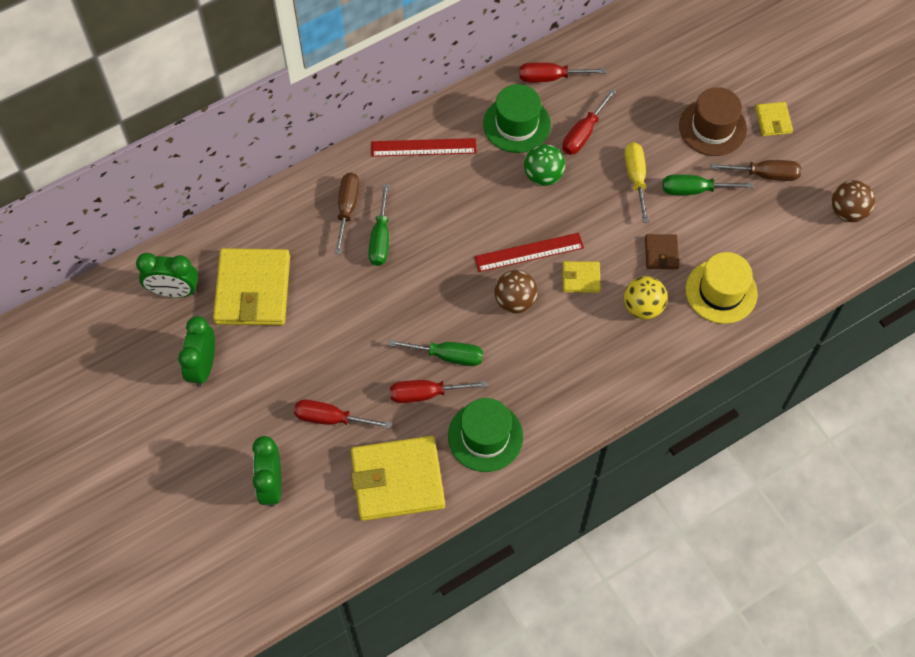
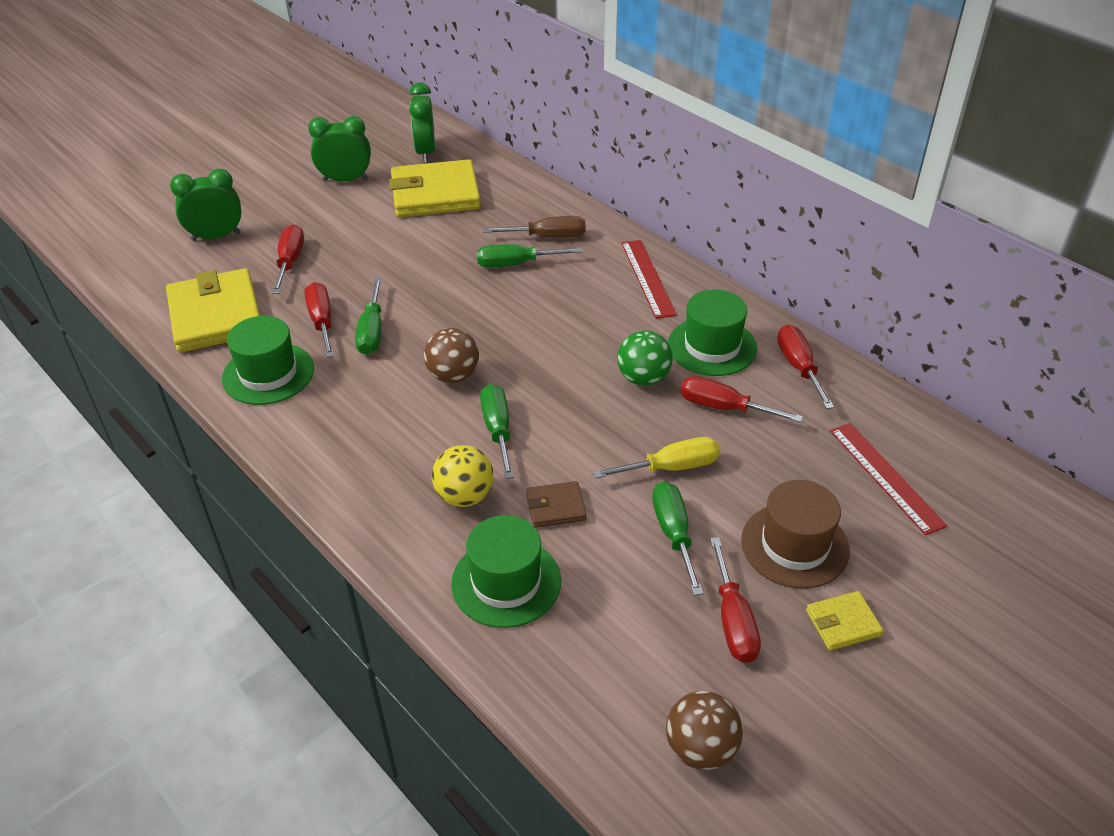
camera: 80 degrees right, 20 degrees down
(529, 252) = (526, 379): red ruler -> red ruler (885, 477)
(581, 278) = (498, 430): yellow wallet -> green screwdriver
(721, 291) = (506, 582): yellow hat -> green hat
(765, 175) = (733, 620): brown screwdriver -> red screwdriver

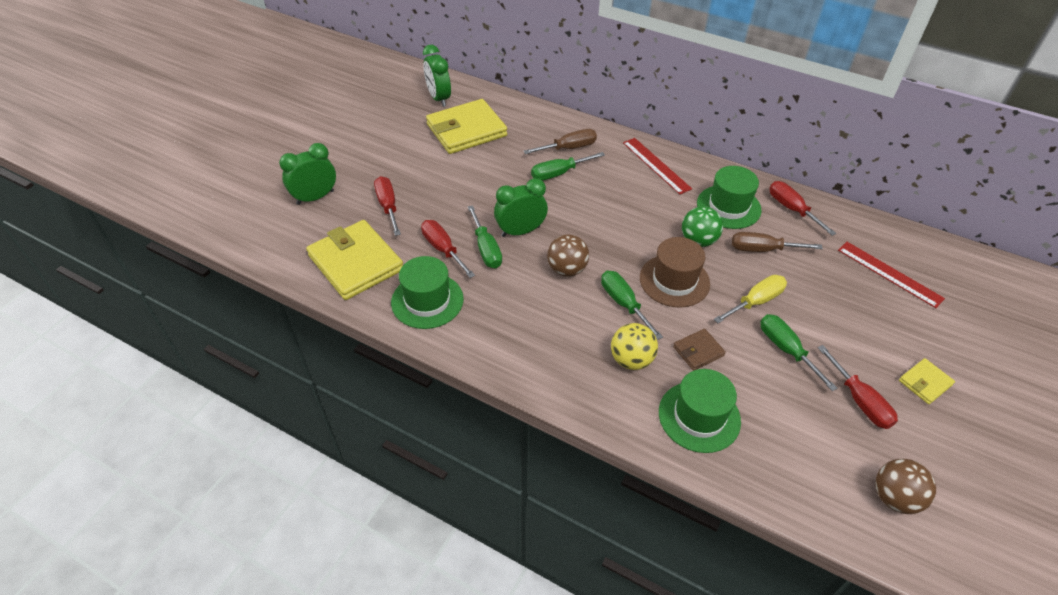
camera: 20 degrees left, 5 degrees up
(345, 180) = (390, 131): green clock -> green clock (520, 231)
(724, 407) = (762, 249): red screwdriver -> brown screwdriver
(795, 545) = (864, 337): brown hat -> brown hat (674, 280)

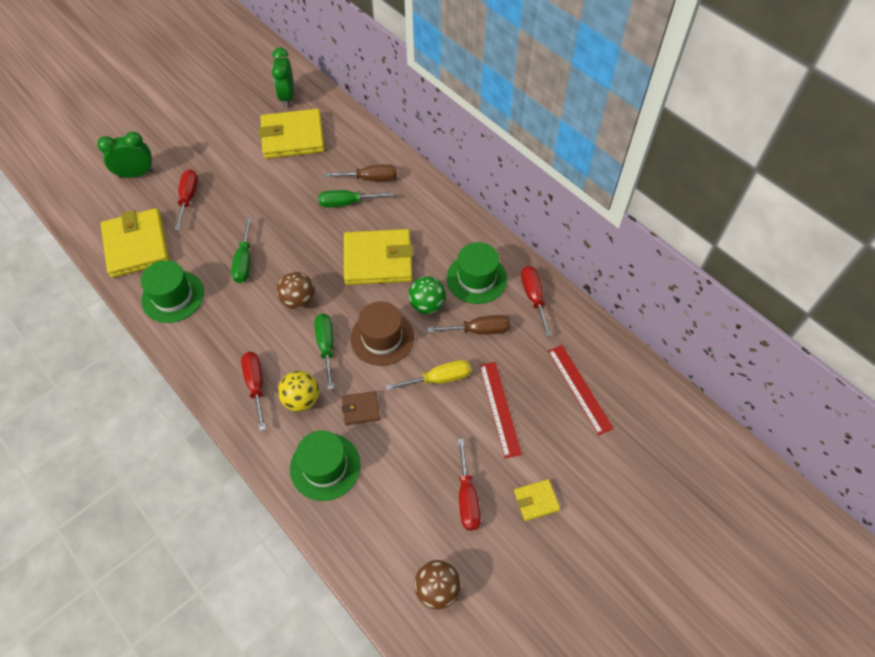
camera: 20 degrees right, 10 degrees up
(443, 249) = (210, 252): red screwdriver -> red screwdriver (256, 385)
(520, 231) = (281, 252): green clock -> none
(623, 214) = (378, 260): none -> yellow wallet
(656, 165) = (438, 217): red ruler -> red ruler (499, 408)
(762, 249) = (479, 330): brown screwdriver -> brown screwdriver turned 150 degrees clockwise
(786, 349) = (436, 431): green screwdriver -> none

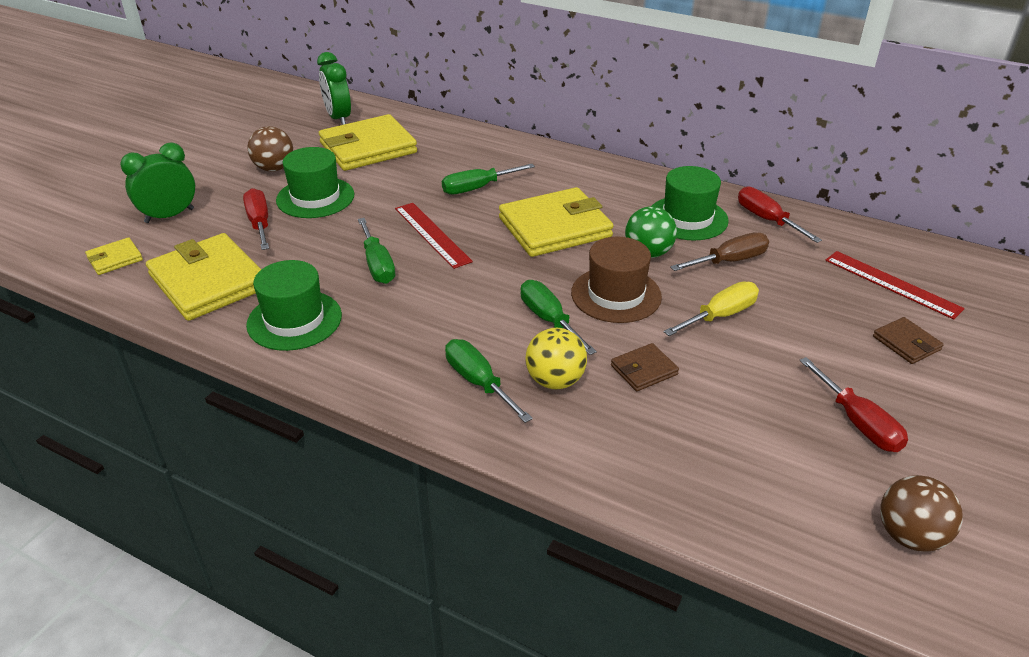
camera: 20 degrees left, 20 degrees down
(256, 385) = (478, 382): red screwdriver -> green screwdriver
(298, 300) = (478, 285): brown ball -> brown ball (274, 168)
(325, 466) = (642, 443): green hat -> green hat (315, 197)
(371, 179) = (492, 163): brown screwdriver -> none
(499, 408) = (817, 324): red ruler -> red ruler (432, 234)
(536, 501) = (944, 401): yellow wallet -> yellow wallet (115, 259)
(548, 445) = (906, 343): none -> brown wallet

